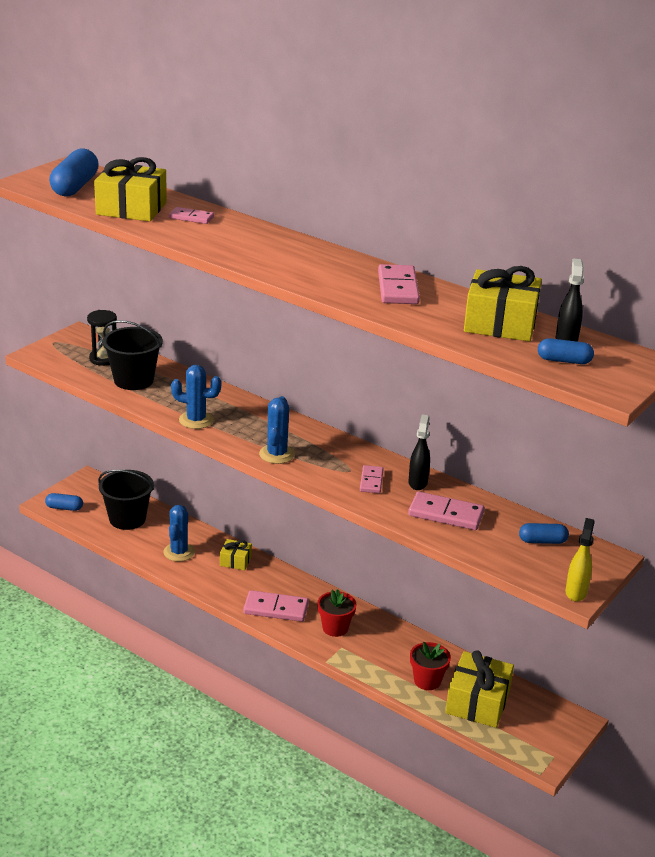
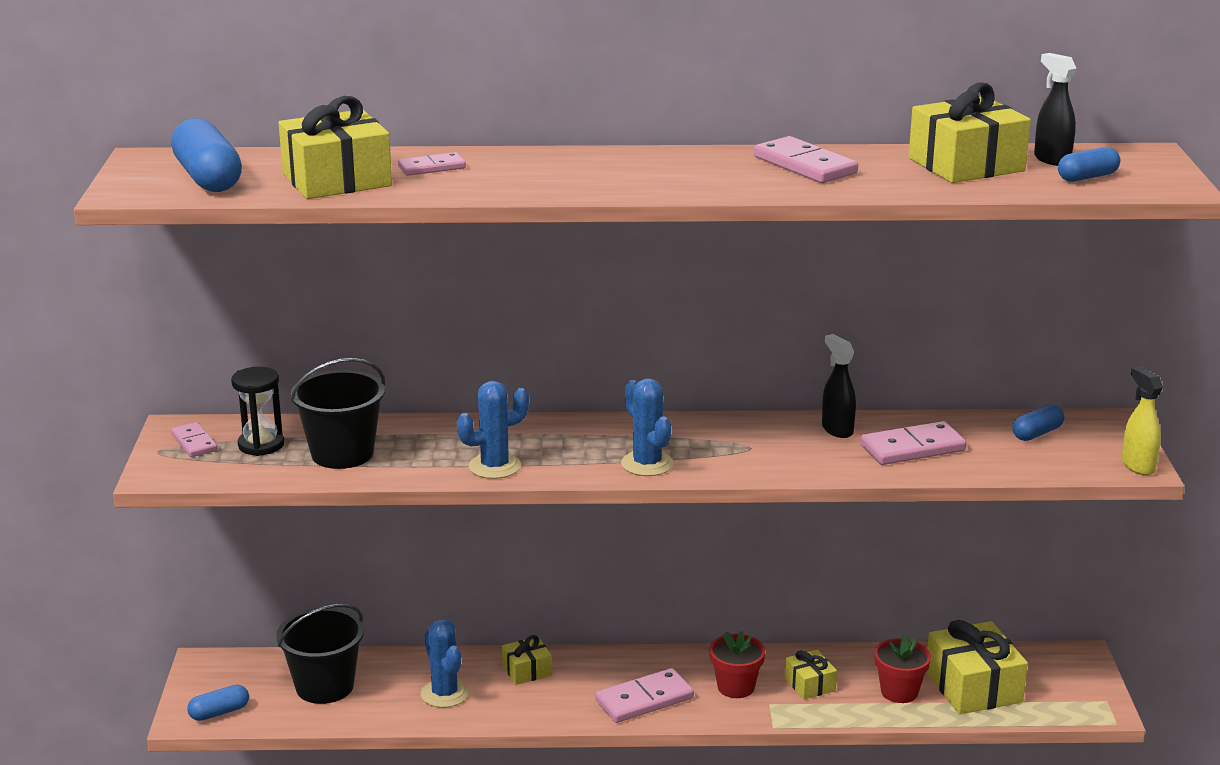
camera: 35 degrees left, 5 degrees down
(371, 481) = (789, 448): pink domino -> pink domino (194, 442)
(379, 648) = (809, 684): none -> yellow gift

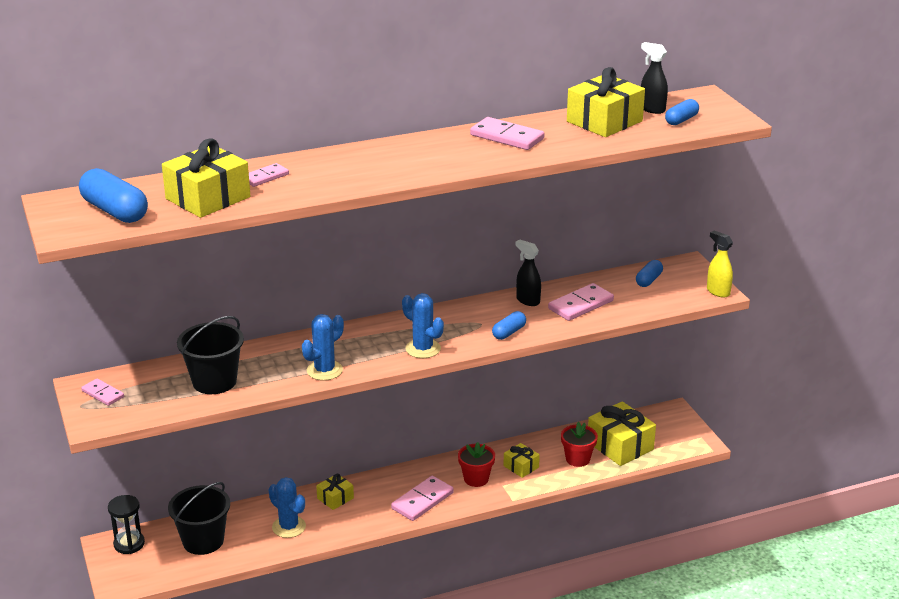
camera: 20 degrees left, 5 degrees up
(219, 712) = (139, 577): blue capsule -> blue capsule (509, 332)
(261, 445) = (152, 386): black hourglass -> black hourglass (129, 544)

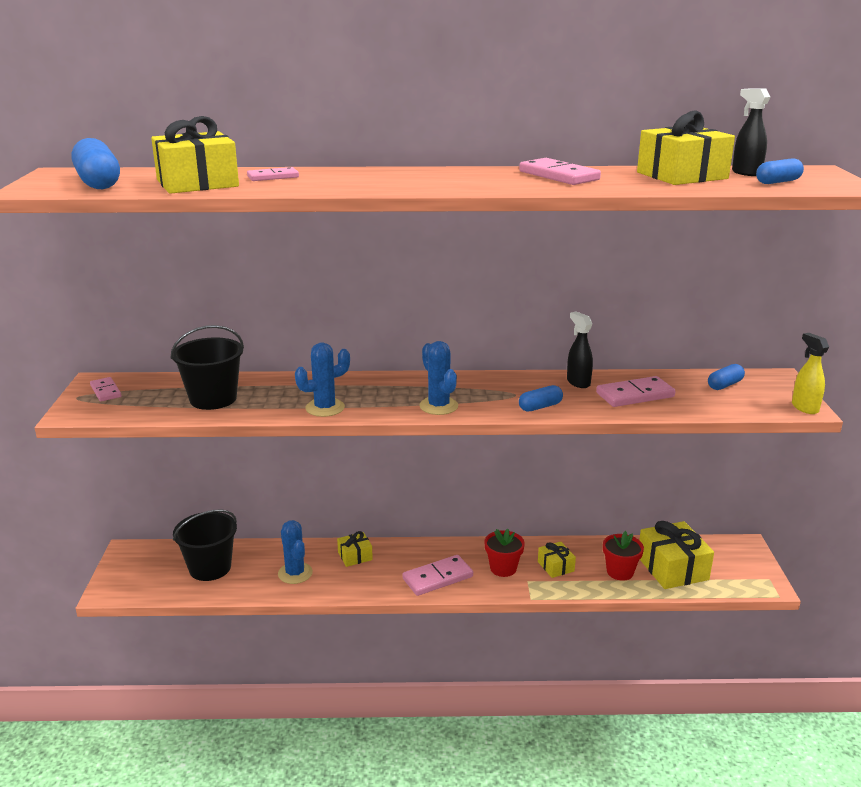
camera: 20 degrees right, 5 degrees down
(129, 544) = (145, 555): black hourglass -> none

